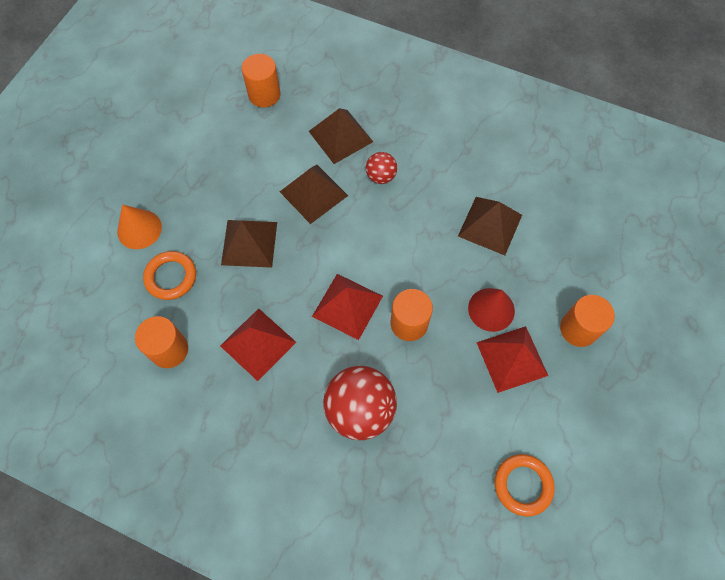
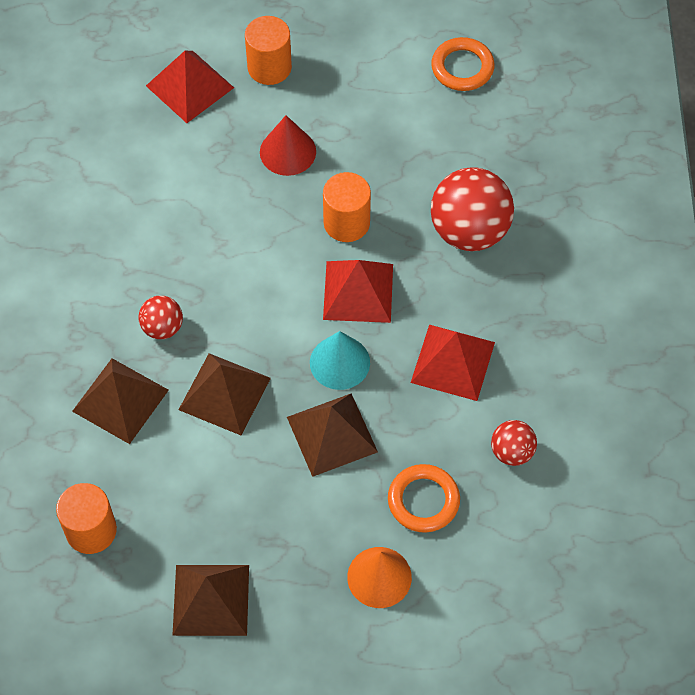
camera: 115 degrees left, 5 degrees down
(169, 350) = (512, 452): orange cylinder -> red ball
(298, 270) = (339, 362): none -> turquoise cone
(490, 225) = (178, 187): brown pyramid -> brown pyramid (211, 600)
(512, 359) = (336, 115): red pyramid -> red pyramid (190, 86)

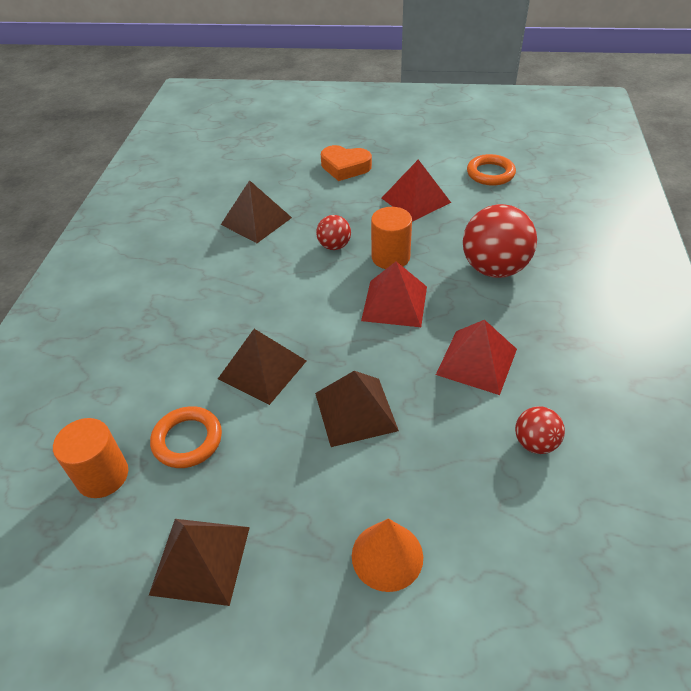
camera: 10 degrees right, 15 degrees down
(120, 400) = (168, 367): brown pyramid -> brown pyramid (256, 221)
(162, 327) = (222, 316): red ball -> red ball (334, 246)
(190, 86) = (285, 174): red pyramid -> red pyramid (416, 200)
(269, 67) = (345, 167): orange cylinder -> orange heart
(288, 151) = (350, 212): red cone -> none
(339, 362) = (371, 353): turquoise cone -> none
(423, 500) = (441, 481): orange ring -> orange ring (187, 440)

